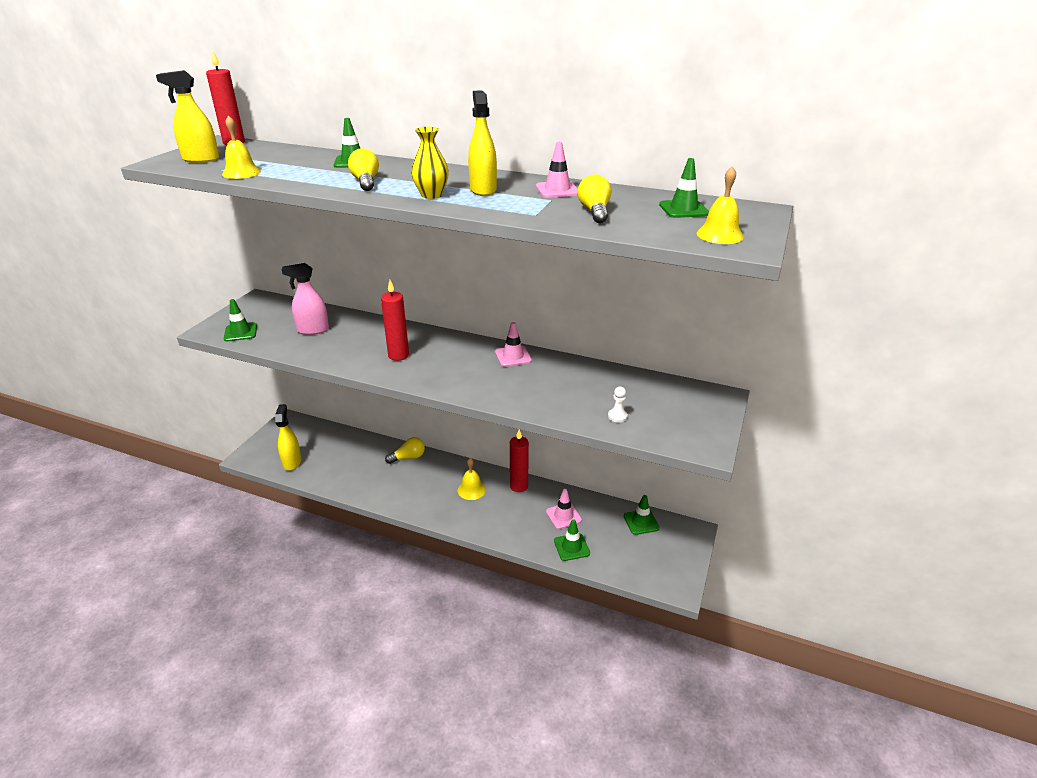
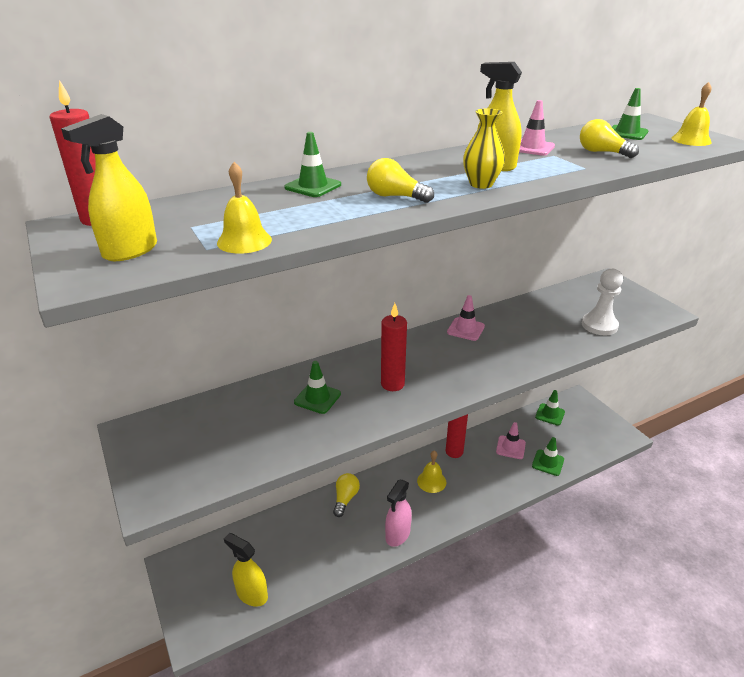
camera: 50 degrees left, 0 degrees up
(240, 332) = (197, 473): green traffic cone -> green traffic cone (317, 398)
(312, 330) = (268, 417): pink spray bottle -> pink spray bottle (397, 535)
(617, 416) = (599, 325): white pawn -> white pawn, size x2.04

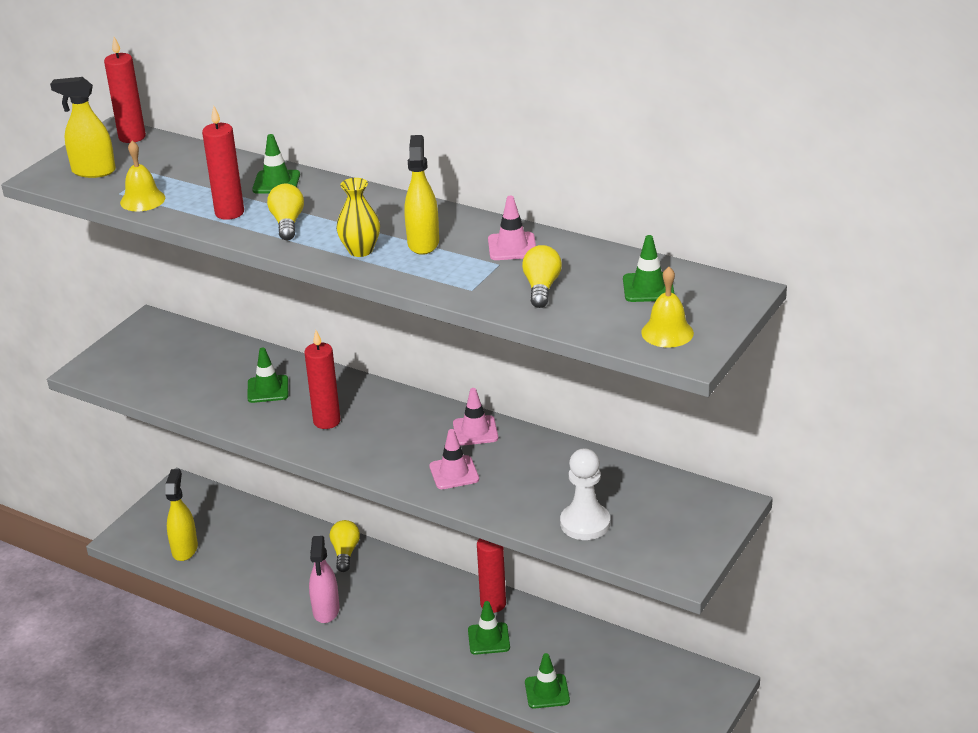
camera: 60 degrees right, 0 degrees up
(339, 212) = (229, 213): none -> red candle
(345, 499) = (345, 553): yellow light bulb -> yellow light bulb turned 75 degrees counterclockwise
(397, 535) = (326, 610): pink spray bottle -> pink spray bottle turned 90 degrees counterclockwise
(431, 481) = (426, 605): yellow bell -> none
(510, 447) = (546, 649): pink traffic cone -> pink traffic cone (454, 473)
(550, 414) = (652, 665): green traffic cone -> green traffic cone (488, 639)

